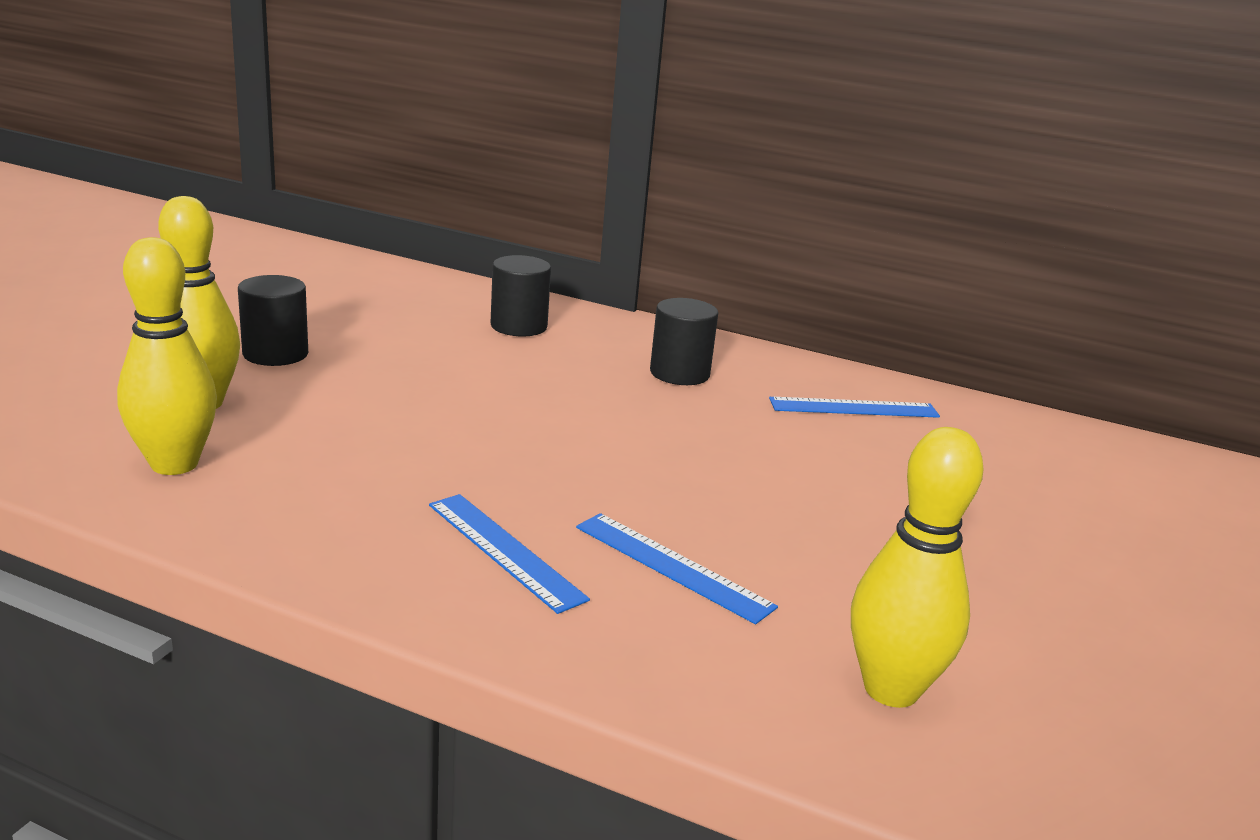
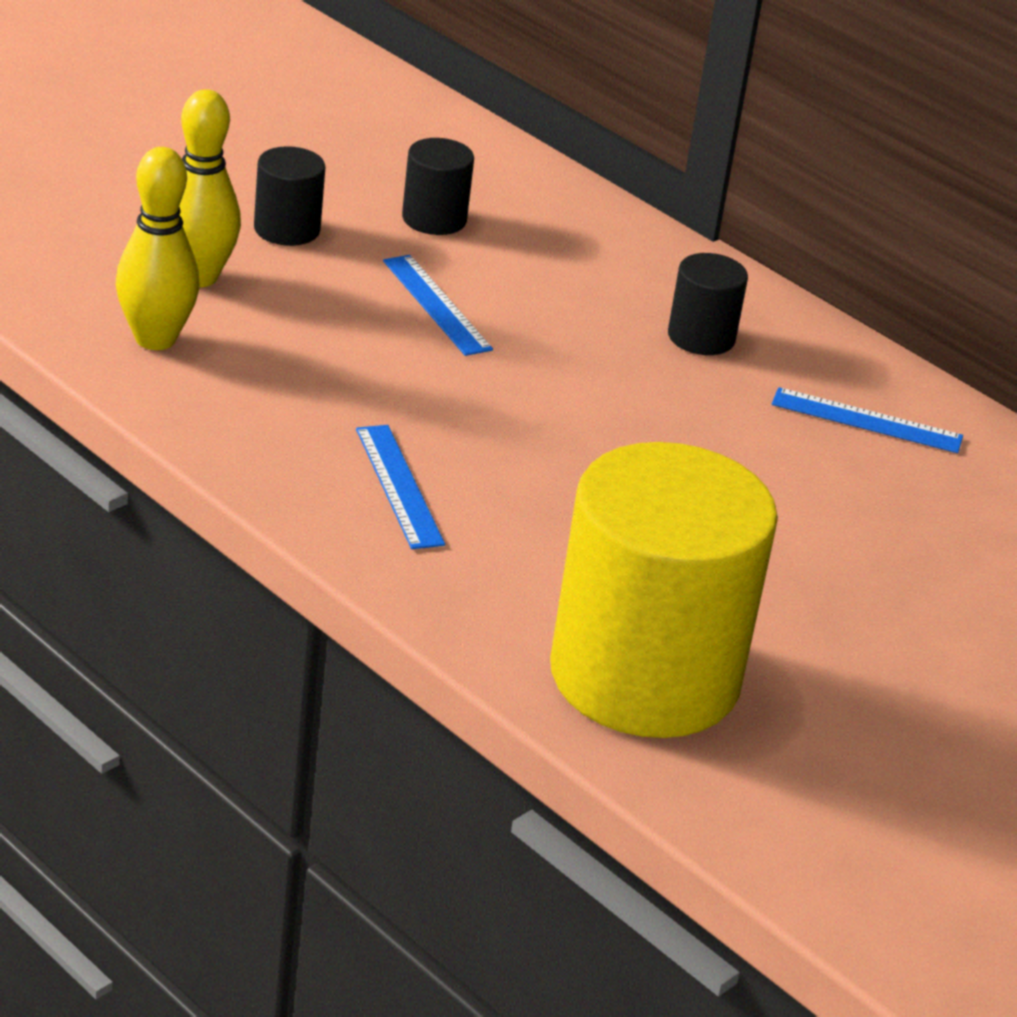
camera: 20 degrees right, 10 degrees up
(519, 326) = (561, 239): black cylinder -> black cylinder (434, 219)
(672, 566) = (537, 535): blue ruler -> blue ruler (436, 305)
(891, 689) = (645, 676): yellow bowling pin -> yellow cylinder

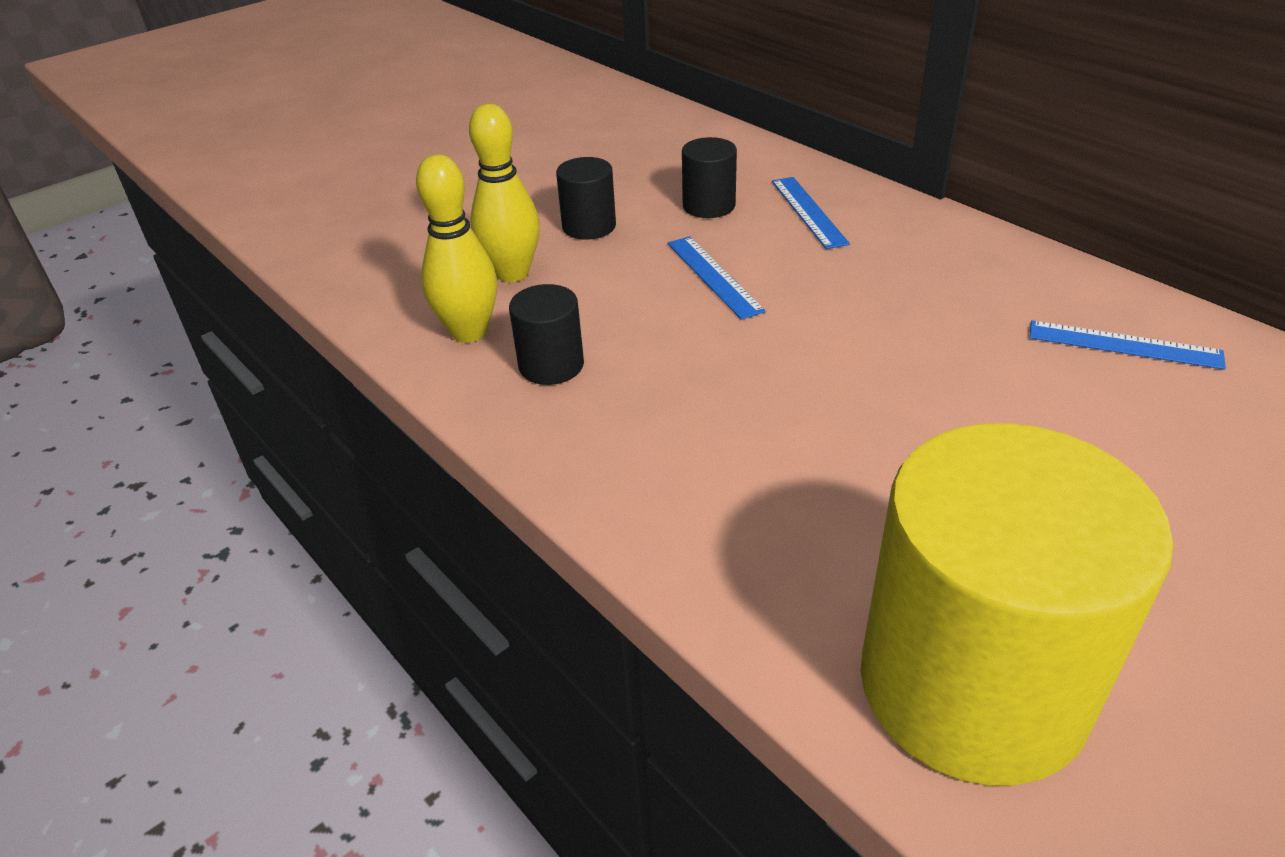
camera: 10 degrees right, 5 degrees up
(399, 486) = (685, 459): blue ruler -> blue ruler (808, 211)
(701, 337) = (949, 281): black cylinder -> black cylinder (551, 365)

